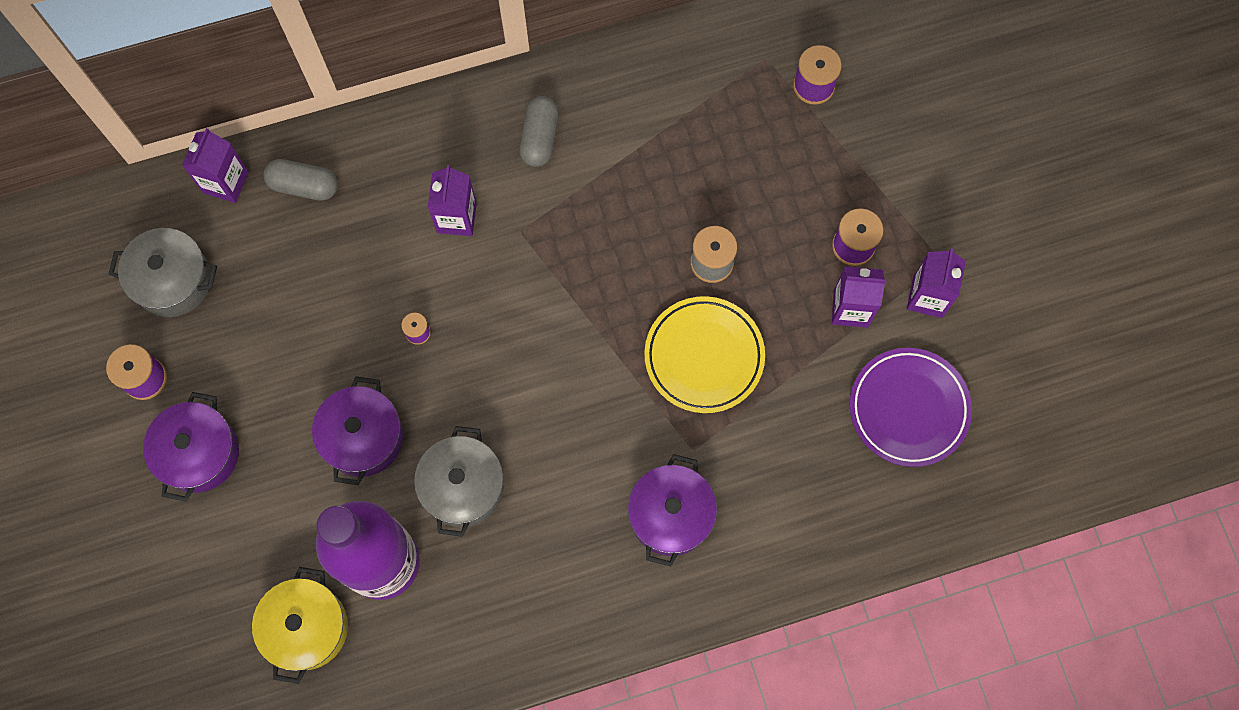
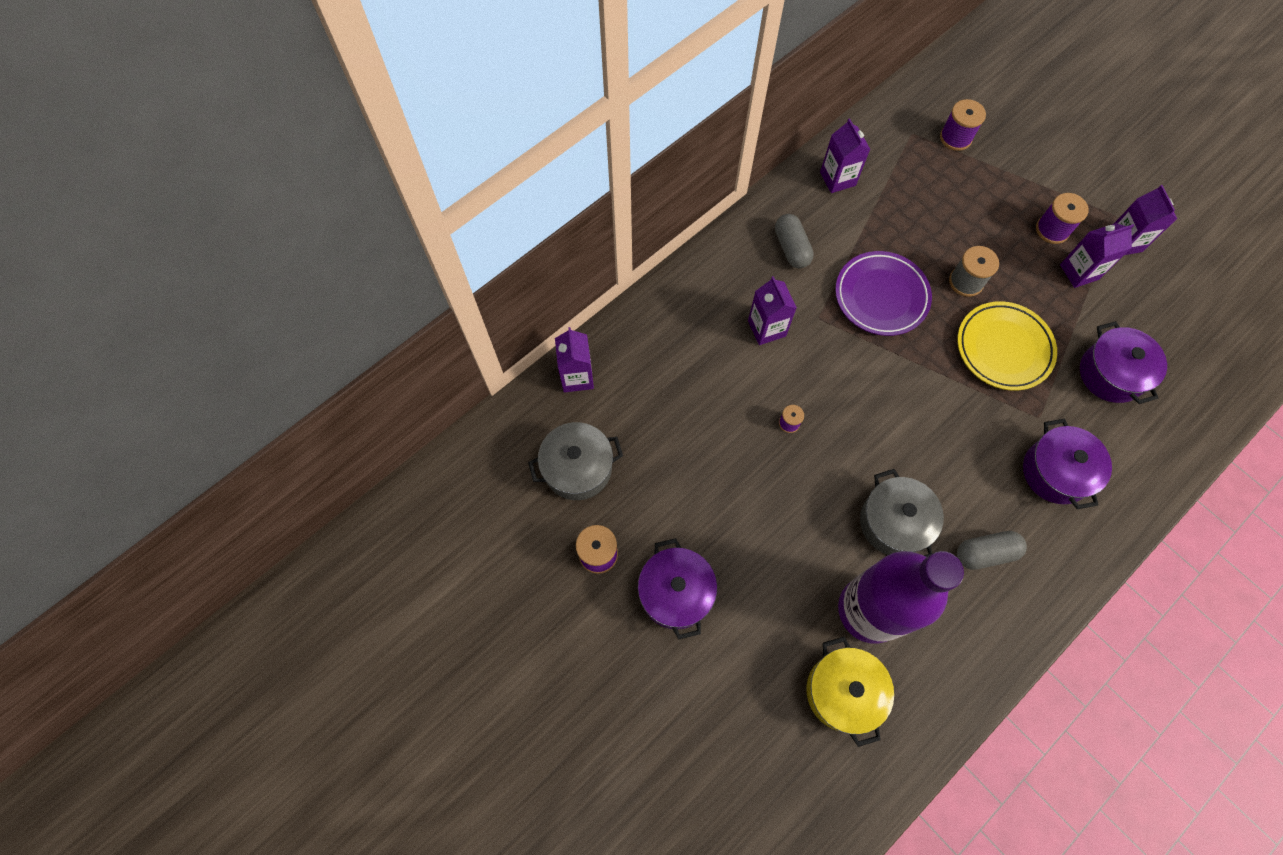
camera: 25 degrees left, 5 degrees down
(304, 186) = (639, 354): grey capsule -> grey capsule (985, 553)
(363, 438) = (796, 520): purple pot -> purple pot (1111, 374)
(643, 77) = (837, 179): none -> purple carton
(908, 409) = (1163, 322): purple plate -> purple plate (881, 296)

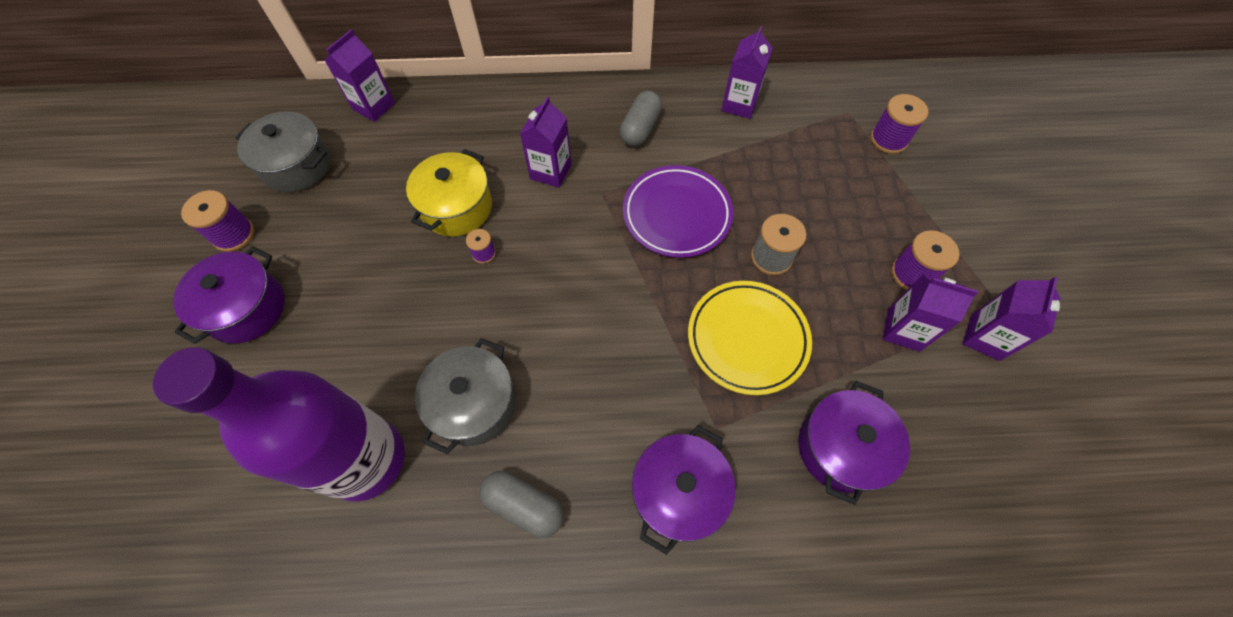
camera: 40 degrees right, 5 degrees down
(843, 692) = (261, 509): yellow pot -> yellow pot (457, 207)

